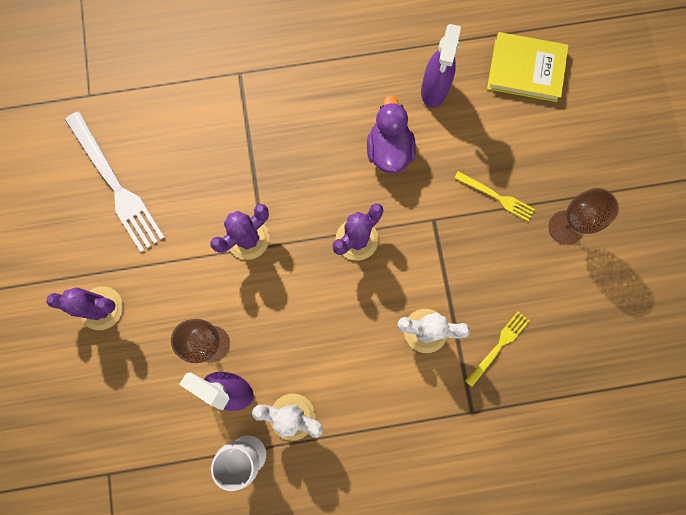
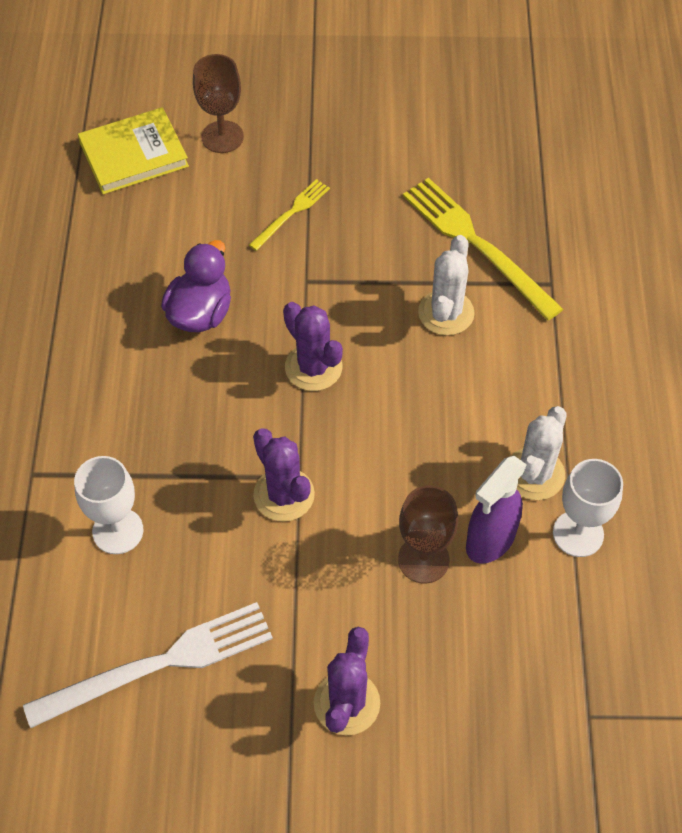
camera: 80 degrees left, 20 degrees down
(205, 137) = (118, 531): none -> white goblet
(389, 150) = (200, 313): purple duck -> purple duck turned 105 degrees clockwise
(434, 90) = (131, 251): purple spray bottle -> none
(498, 346) = (476, 244): yellow fork -> yellow fork, size x1.91
(526, 69) = (134, 155): yellow book -> yellow book turned 45 degrees clockwise
(566, 227) = (345, 155): brown goblet -> brown goblet (222, 137)

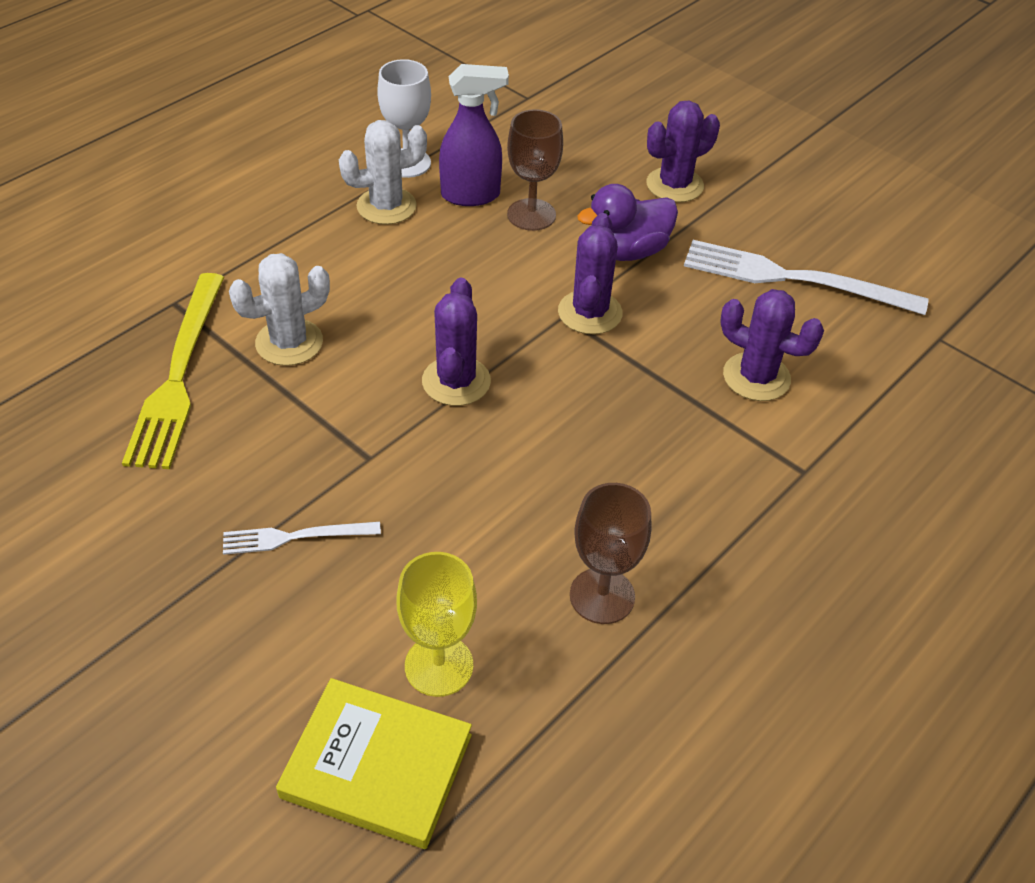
camera: 140 degrees left, 10 degrees down
(118, 531) = (756, 377): white goblet -> purple cactus
(149, 210) = (439, 665): none -> yellow goblet
(200, 313) = (504, 502): purple duck -> purple duck (626, 251)
(222, 137) = (248, 699): brown goblet -> brown goblet (602, 596)
(291, 213) = (295, 537): yellow fork -> white fork

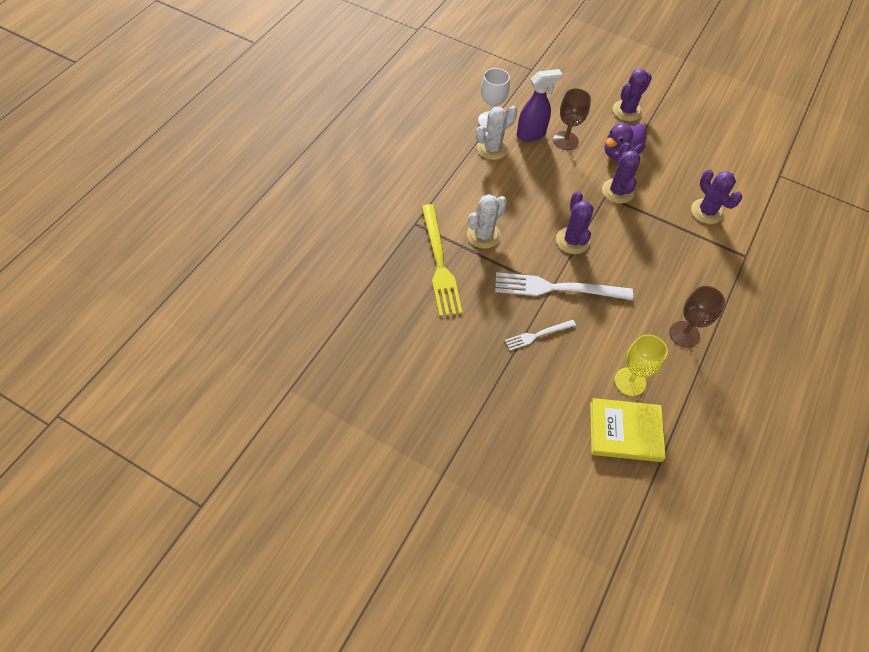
camera: 15 degrees left, 10 degrees up
(756, 377) = (707, 211): purple cactus -> purple cactus turned 45 degrees clockwise
(793, 279) = (703, 155): white fork -> white fork (557, 288)

